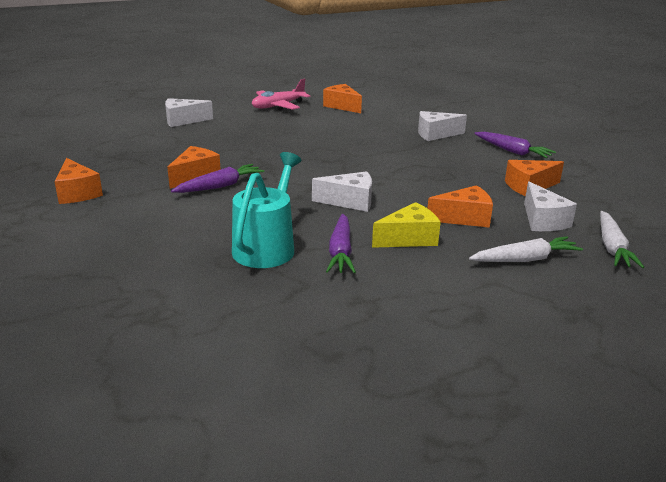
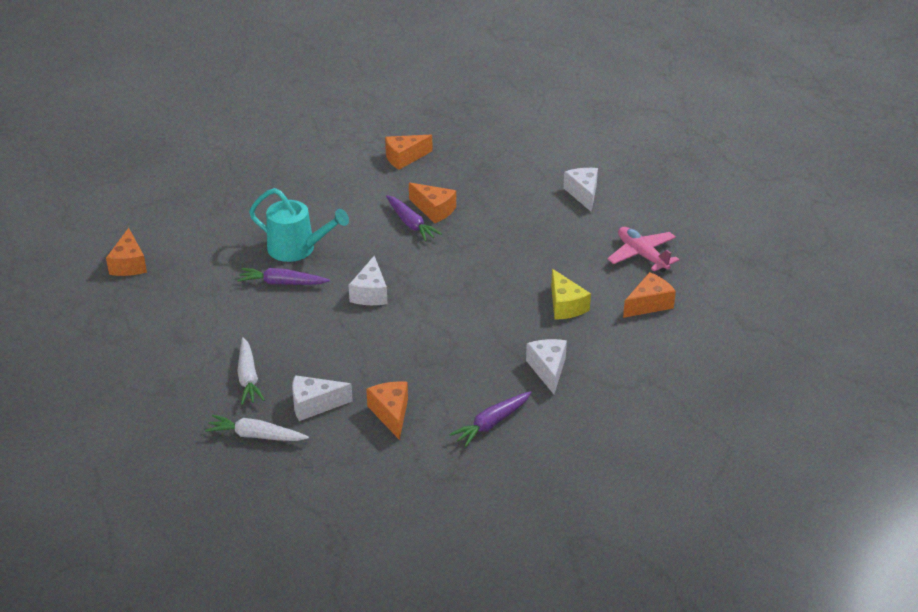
camera: 95 degrees right, 10 degrees up
(409, 239) = (296, 319): yellow cheese -> yellow cheese (565, 306)
(464, 218) = (327, 356): orange cheese -> orange cheese (129, 264)

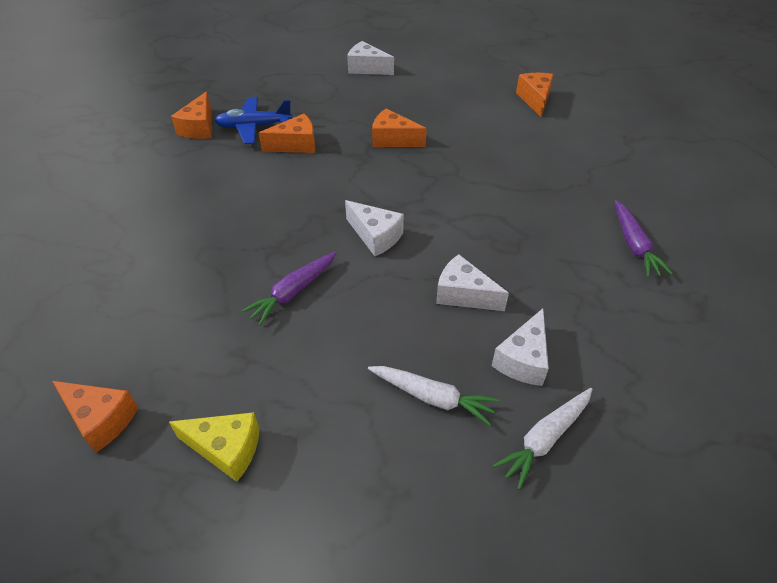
camera: 55 degrees left, 10 degrees up
(297, 249) = (249, 255): turquoise watering can -> none
(391, 414) = (577, 305): orange cheese -> orange cheese (393, 139)
(411, 224) = (299, 166): purple carrot -> none
(433, 180) = (254, 127): none -> blue plane
(548, 370) = (580, 181): white cheese -> white cheese (463, 294)
(565, 306) = (501, 136): yellow cheese -> yellow cheese (226, 449)
(642, 255) = (472, 77): pink plane -> none

